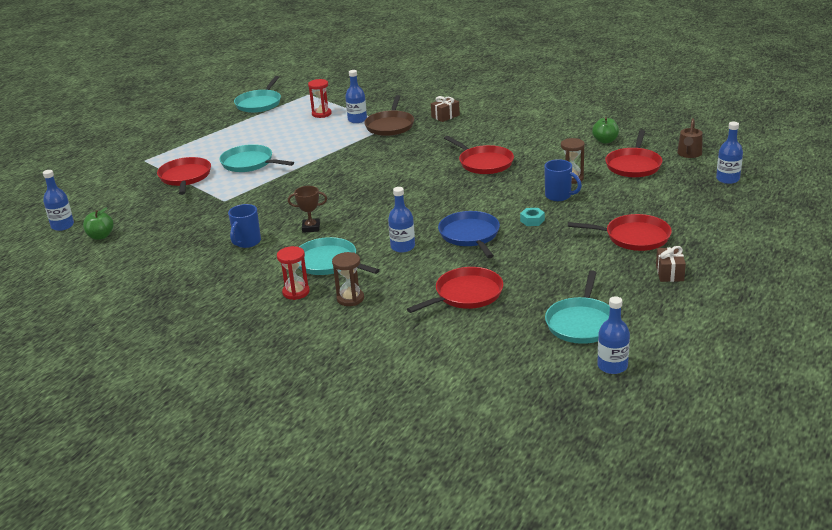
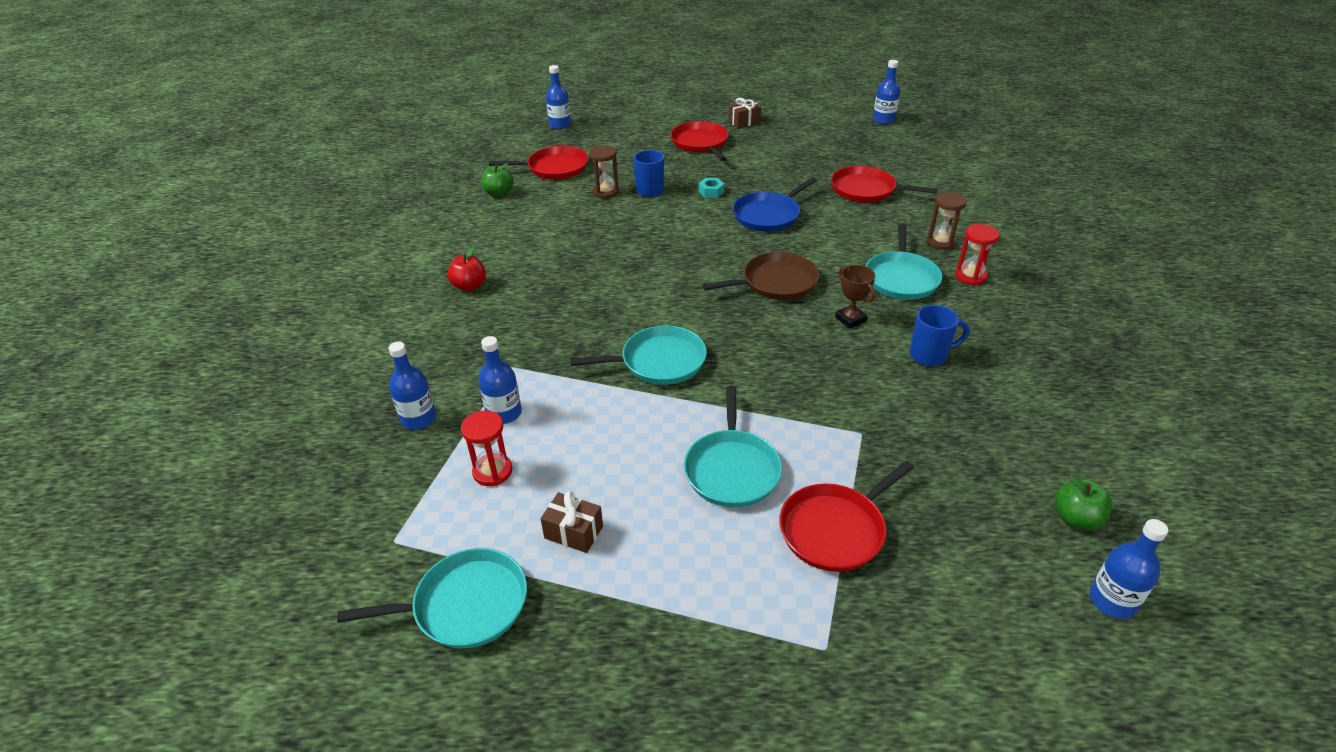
camera: 120 degrees left, 10 degrees up
(390, 126) = (515, 367): brown pan -> brown pan (775, 282)
(402, 247) = (826, 244): blue bottle -> blue bottle (418, 419)
(445, 116) = (460, 325): brown gift -> brown gift (573, 532)
(484, 121) = (469, 286): none -> red apple
(484, 163) = (599, 252): red pan -> none
(581, 323) = (847, 138): turquoise pan -> turquoise pan (659, 361)
(689, 154) = (513, 147): brown watering can -> none

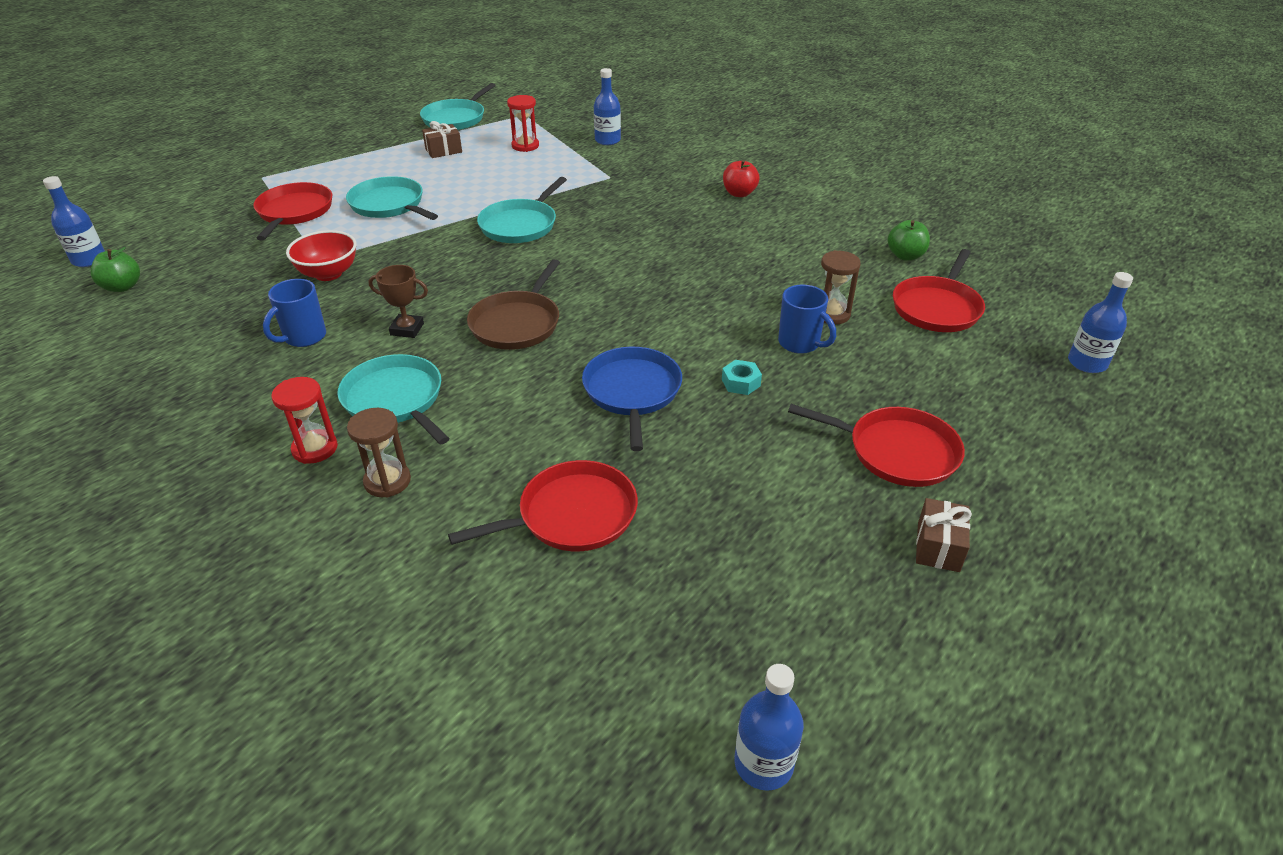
camera: 130 degrees right, 0 degrees up
(504, 413) = (567, 162): blue bottle -> none
(866, 409) = (328, 274): none -> red bowl

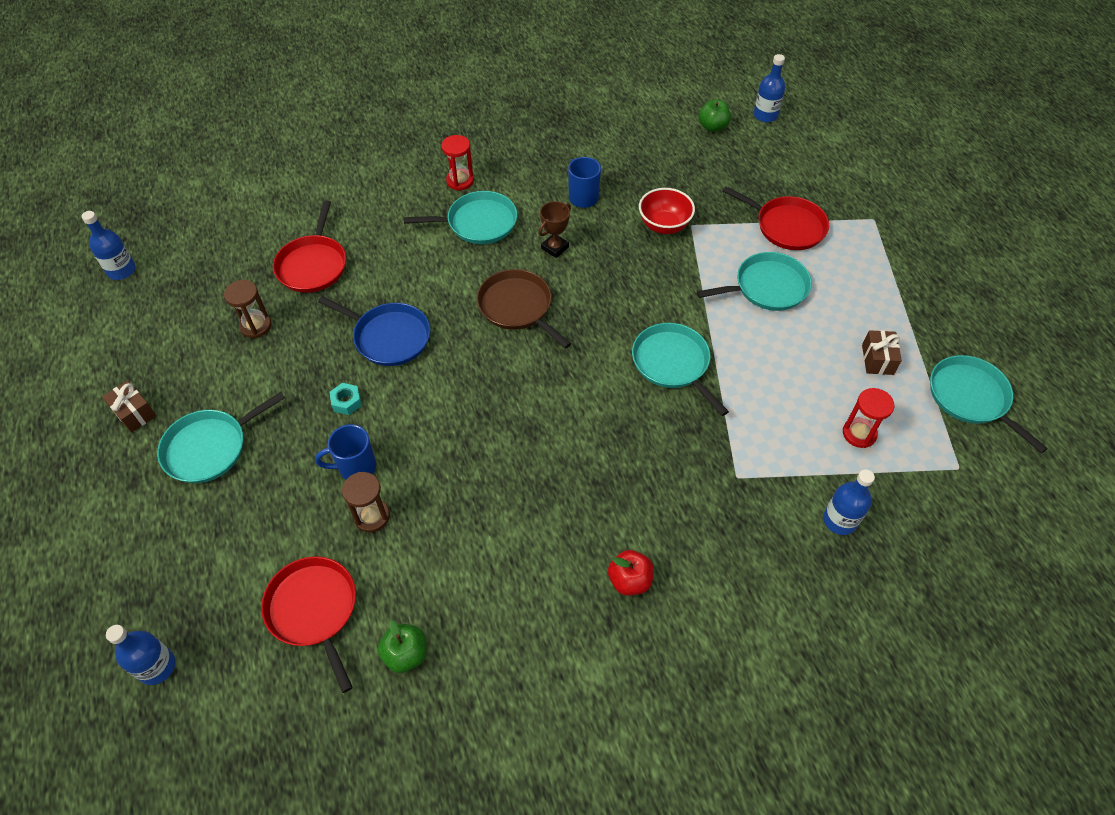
camera: 120 degrees right, 15 degrees up
(387, 481) = (407, 202): brown hourglass -> brown hourglass (256, 326)
(897, 451) = (210, 448): red pan -> turquoise pan

